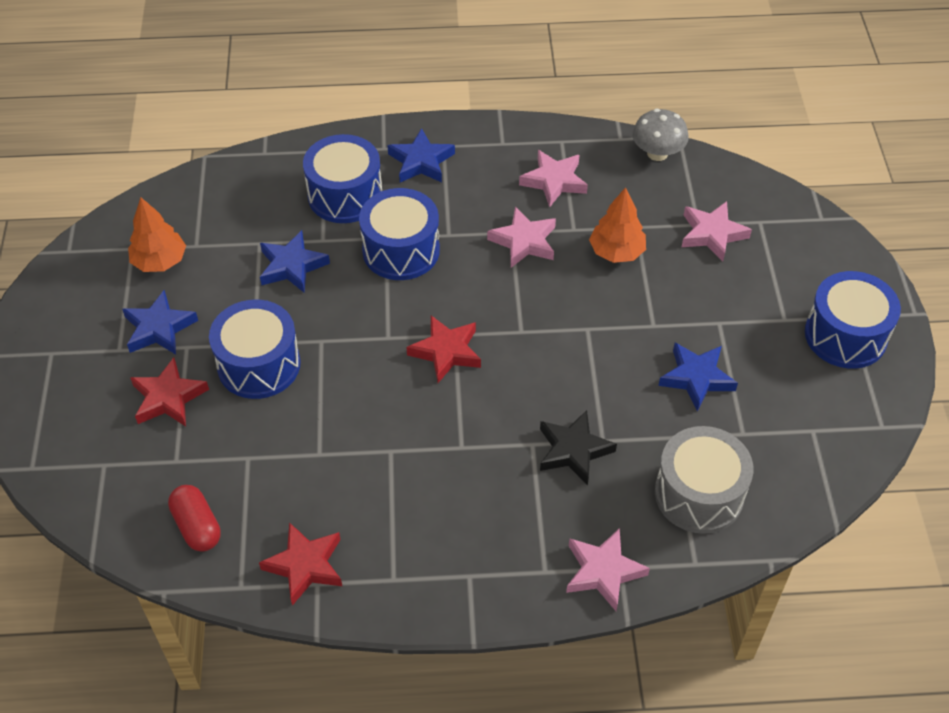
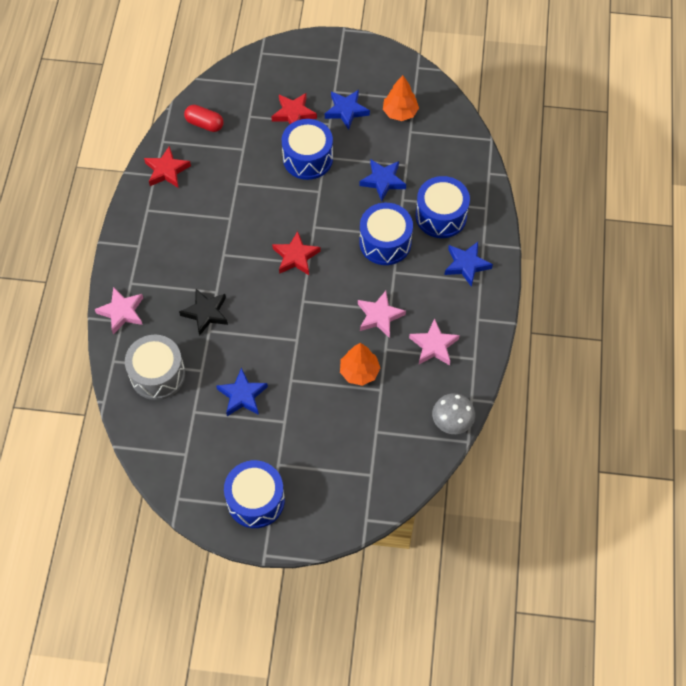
camera: 100 degrees right, 10 degrees up
(197, 526) = (204, 124): red capsule -> red capsule turned 45 degrees clockwise
(712, 234) = (364, 438): pink star -> none

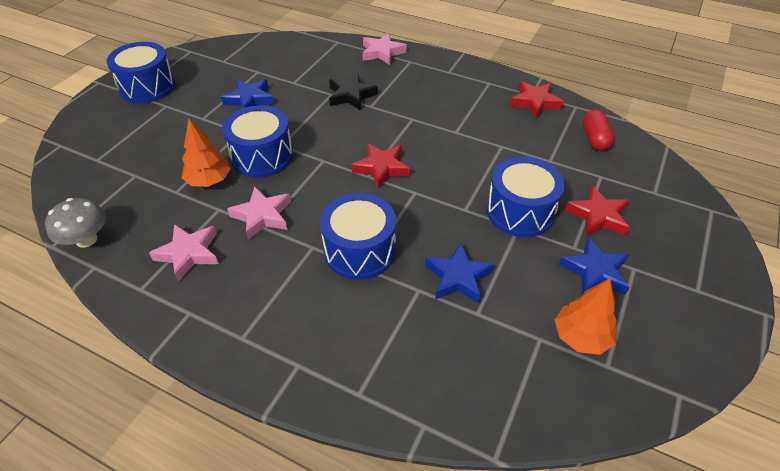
camera: 110 degrees right, 15 degrees down
(157, 374) = (307, 60): grey drum -> none
(204, 124) = (594, 139): red capsule -> red capsule turned 45 degrees counterclockwise
(441, 216) = (371, 326): blue drum -> blue drum (262, 156)
(466, 265) = (276, 329): blue star -> none

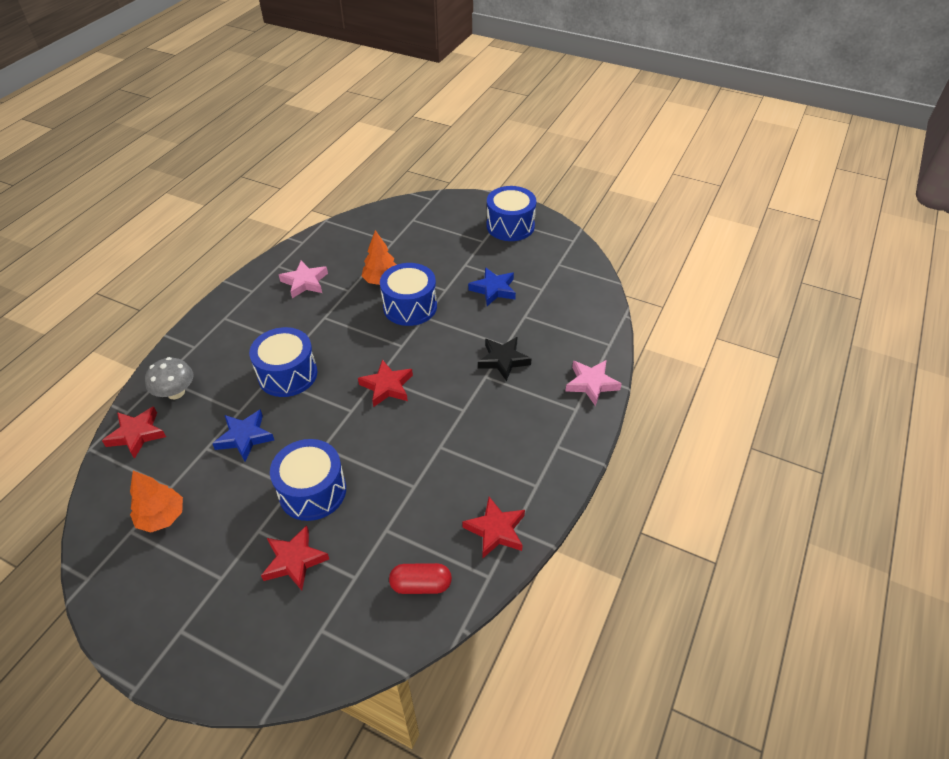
camera: 90 degrees right, 0 degrees up
(86, 239) = (328, 233): grey mushroom -> grey mushroom (176, 392)
(262, 216) = (337, 315): pink star -> none
(463, 399) = (137, 434): none -> red star
(595, 272) = (225, 542): blue star -> none

